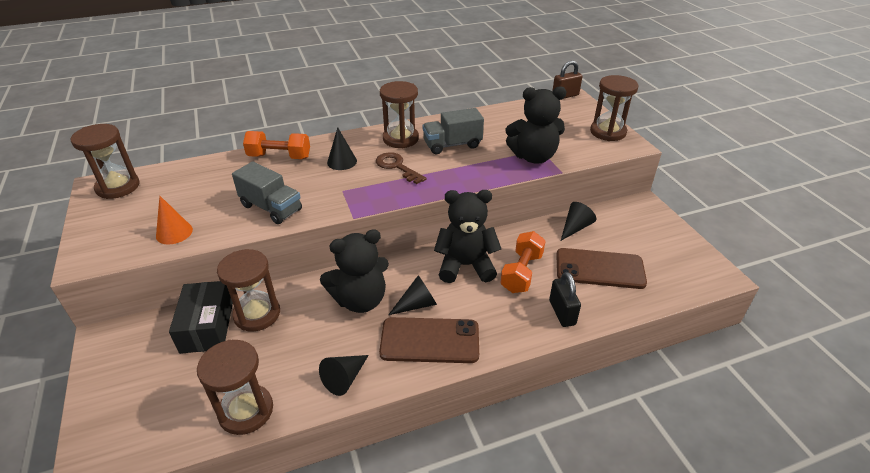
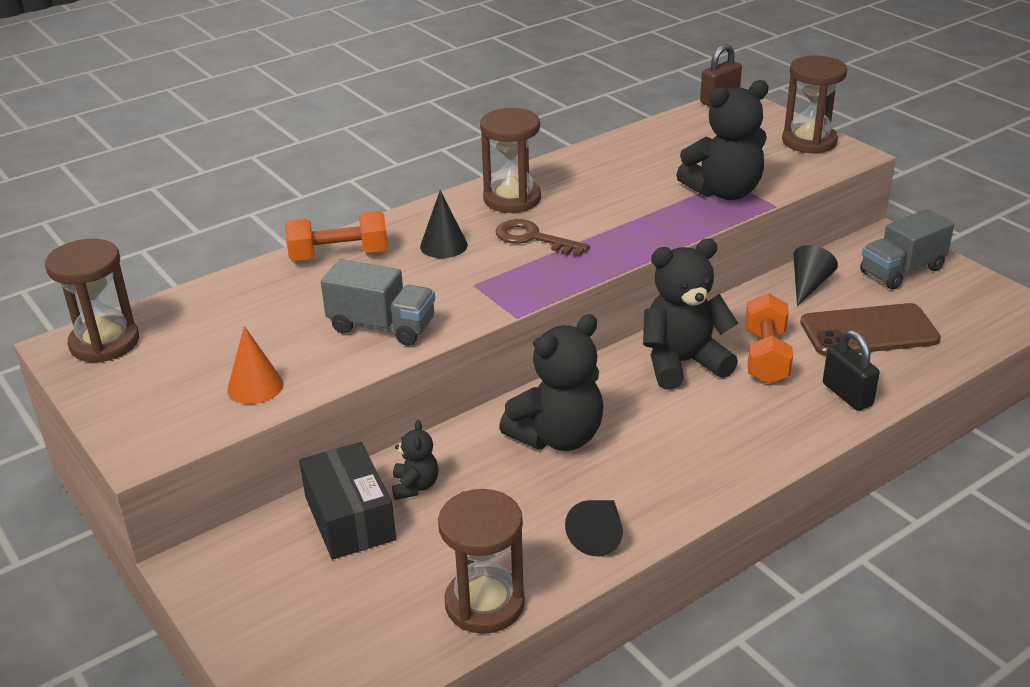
camera: 15 degrees left, 5 degrees down
(257, 314) = (415, 486): brown hourglass -> black teddy bear
(417, 304) = (643, 425): black cone -> none
(430, 340) = (688, 465): brown phone -> none
(452, 145) = (596, 195): grey truck -> grey truck (902, 271)

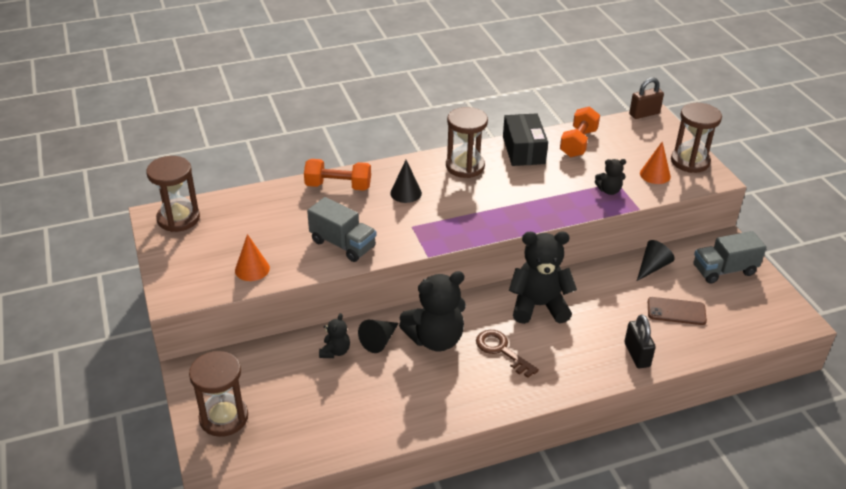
camera: 15 degrees right, 5 degrees up
(349, 518) = (289, 363): black box -> black box (523, 150)
(484, 603) = (344, 438): brown hourglass -> brown hourglass (224, 418)
(533, 238) = (465, 200): brown key -> brown key (501, 350)
(598, 535) = (431, 412): black cone -> black cone (379, 340)
(724, 192) = (609, 190): black teddy bear -> black teddy bear, size x0.49
(766, 356) = (596, 314): orange dumbbell -> orange dumbbell (578, 143)
(773, 163) = (655, 174): none -> orange cone
(869, 331) = (676, 311): brown phone -> brown phone, size x0.65

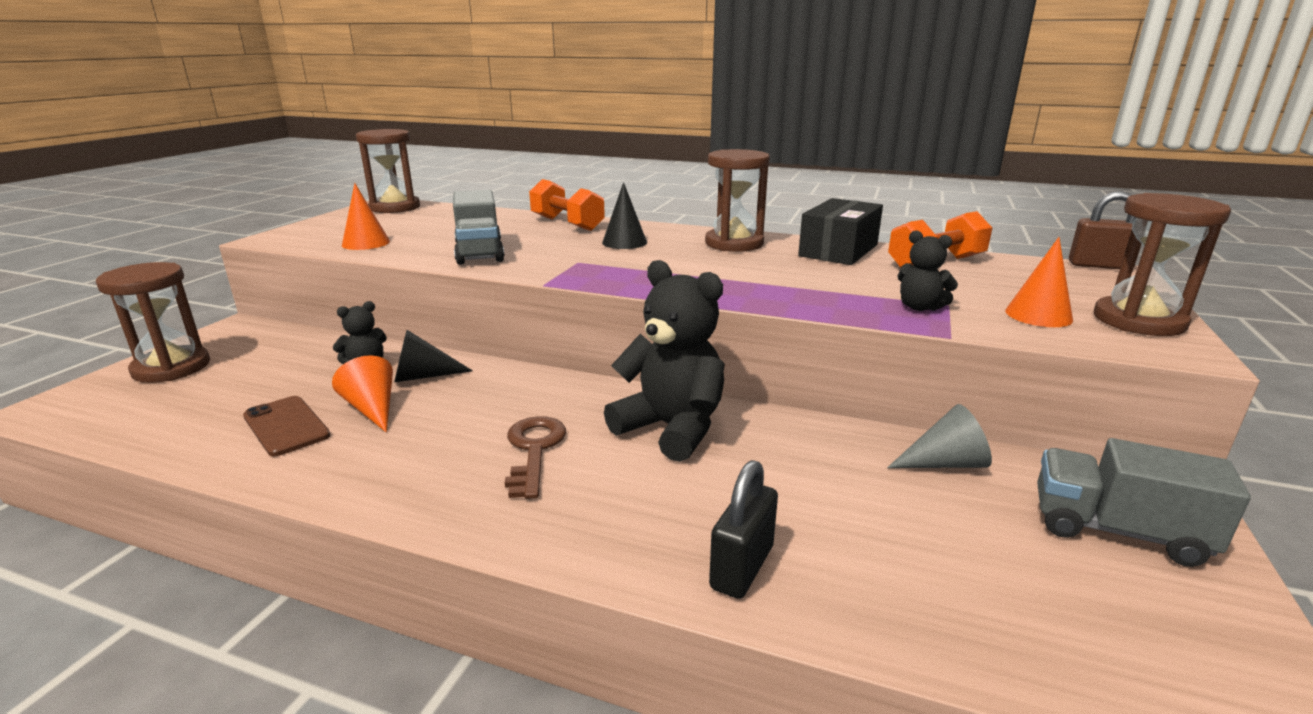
camera: 40 degrees right, 15 degrees down
(392, 373) = (372, 409): none -> orange cone
(435, 339) = (480, 401): black teddy bear -> none
(652, 267) = (944, 463): black cone -> grey cone
(676, 311) = (919, 543): brown phone -> brown phone (286, 426)

